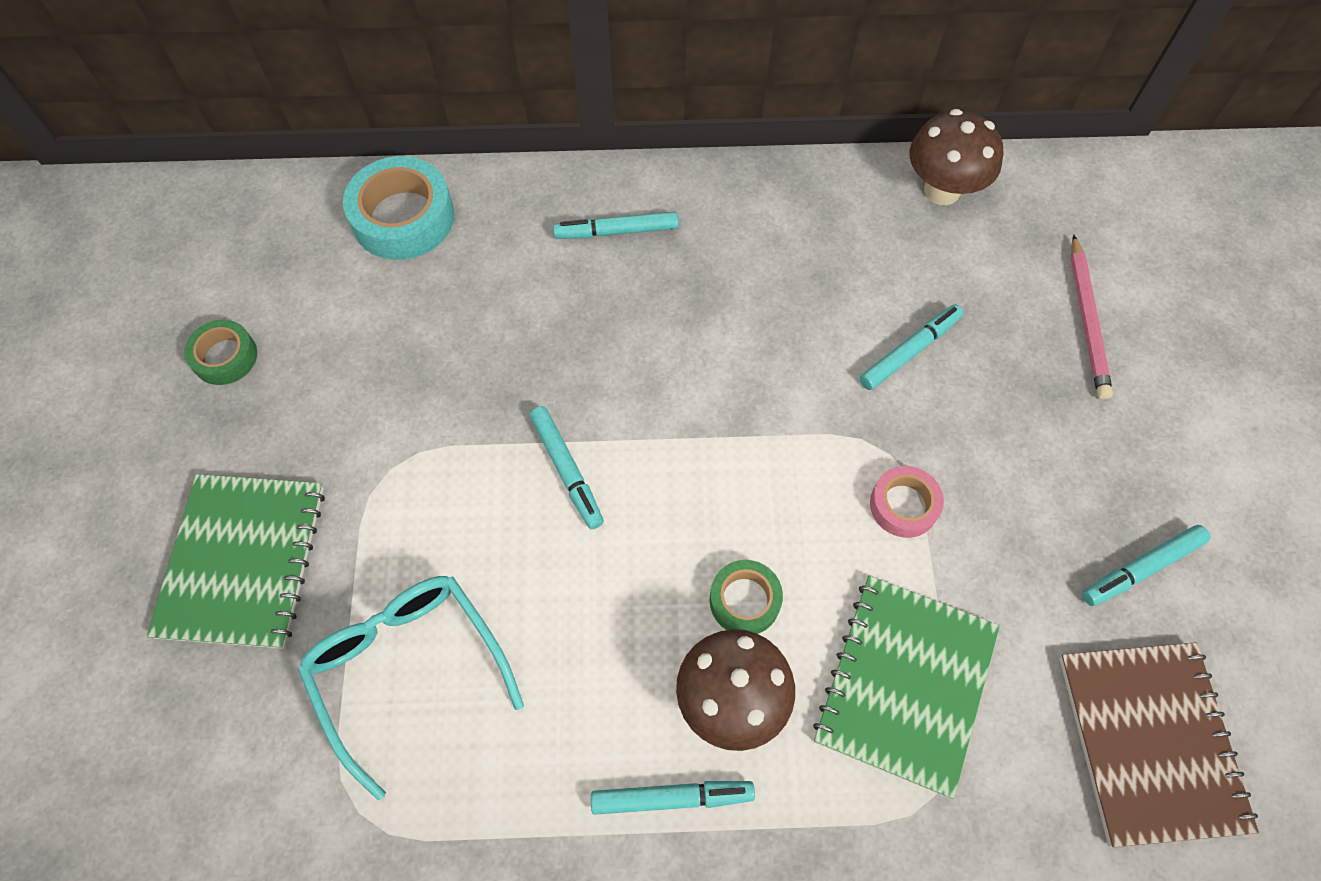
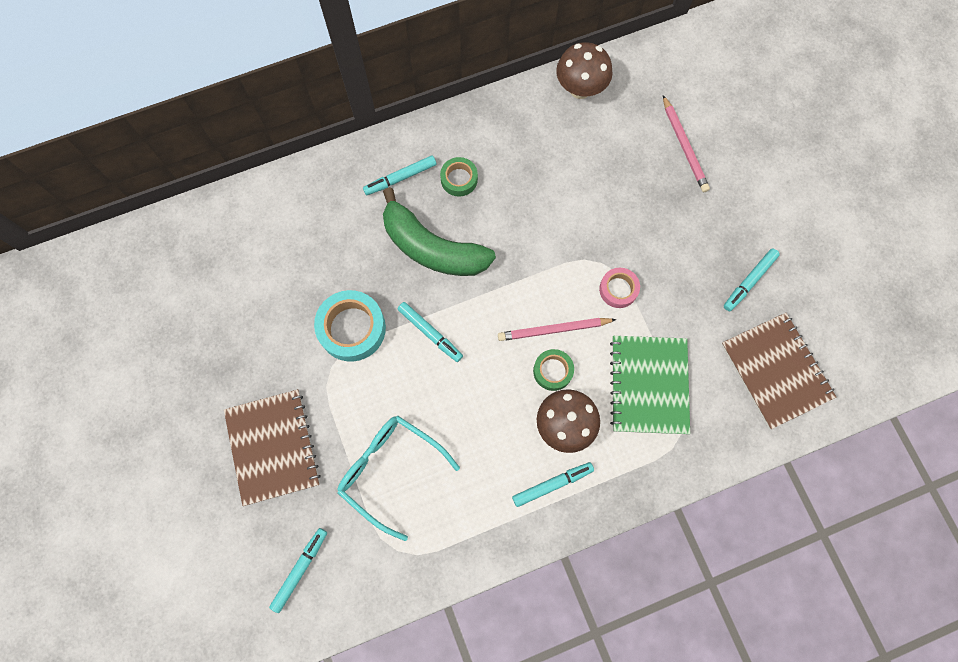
camera: 20 degrees left, 10 degrees up
(225, 357) = (203, 335): green tape -> green tape (459, 179)
(243, 561) = (273, 447): green notebook -> brown notebook
(403, 218) = (268, 211): turquoise tape -> turquoise tape (352, 328)
(624, 344) = (432, 248): none -> green banana
(771, 533) = (554, 330): none -> pink pencil
(909, 351) = (593, 198): turquoise marker -> turquoise marker (300, 569)

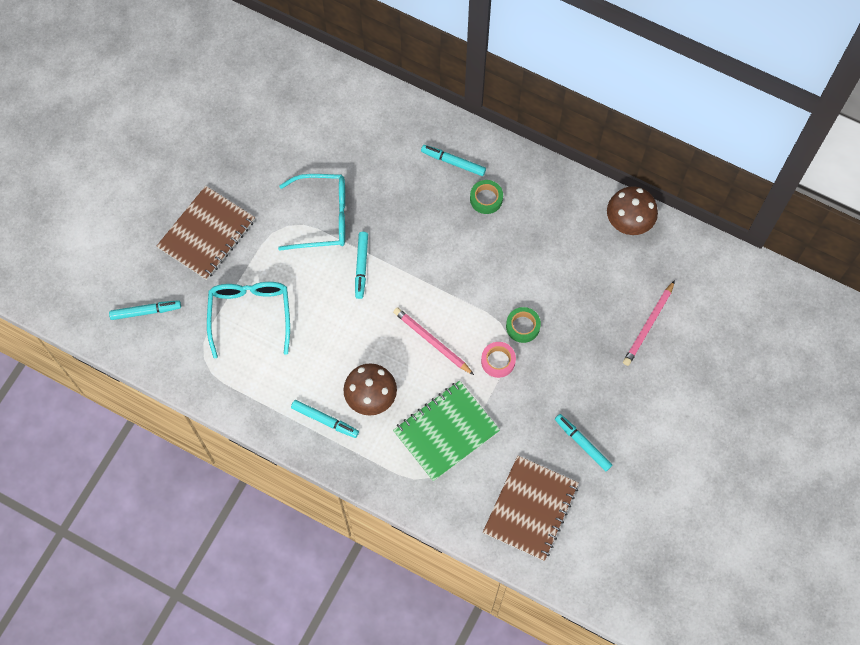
camera: 50 degrees right, 5 degrees down
(352, 328) = (323, 217): turquoise tape -> turquoise glasses
(432, 248) = (422, 221): green banana -> none
(553, 371) = (402, 362): green tape -> green tape (522, 326)
(749, 281) = (582, 444): turquoise marker -> turquoise marker turned 45 degrees clockwise

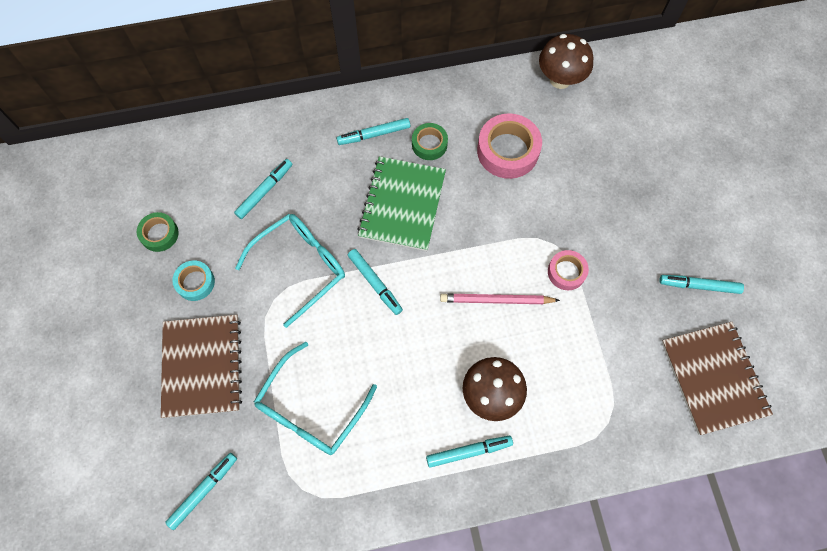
camera: 40 degrees left, 0 degrees up
(247, 175) = (195, 282): none -> turquoise tape
(250, 314) = (311, 409): turquoise glasses -> turquoise glasses turned 105 degrees counterclockwise
(343, 146) = (264, 191): none -> turquoise marker
(446, 431) = (582, 370): green notebook -> green notebook (402, 204)
(522, 326) = (558, 226): green tape -> green tape (159, 234)
(538, 246) = (507, 151): none -> pink tape
(648, 325) = (653, 147): pink pencil -> none

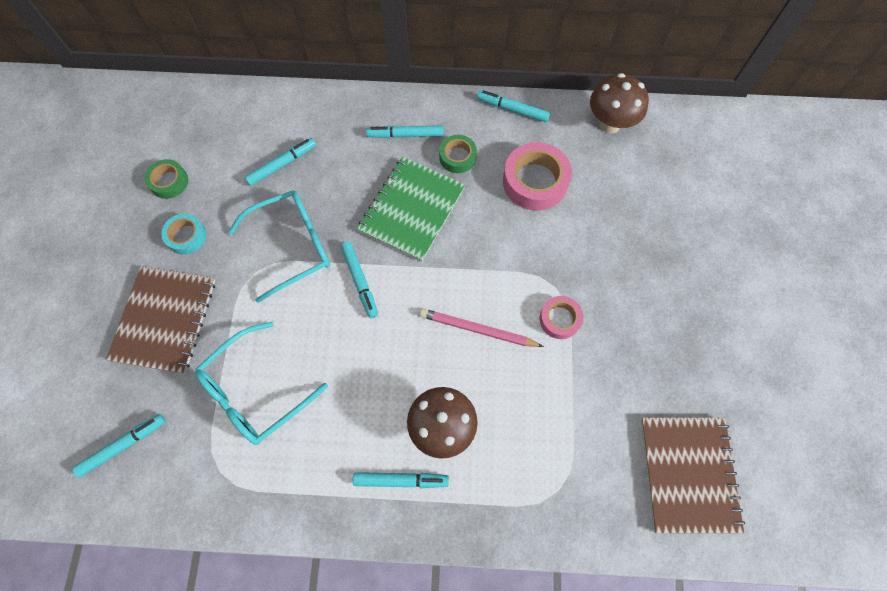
camera: 15 degrees right, 0 degrees up
(699, 286) = (699, 369): turquoise marker -> turquoise marker (512, 109)

